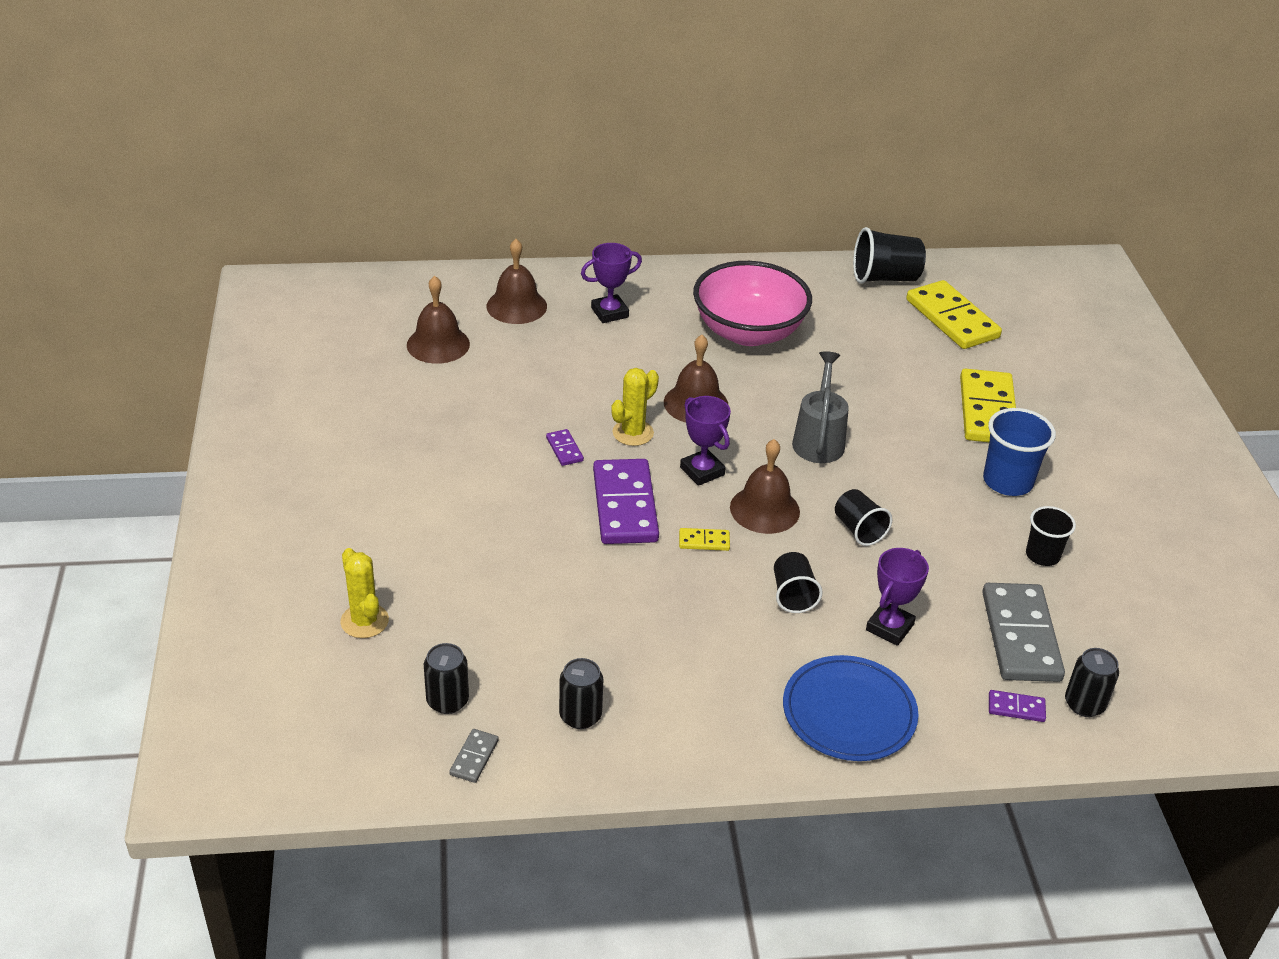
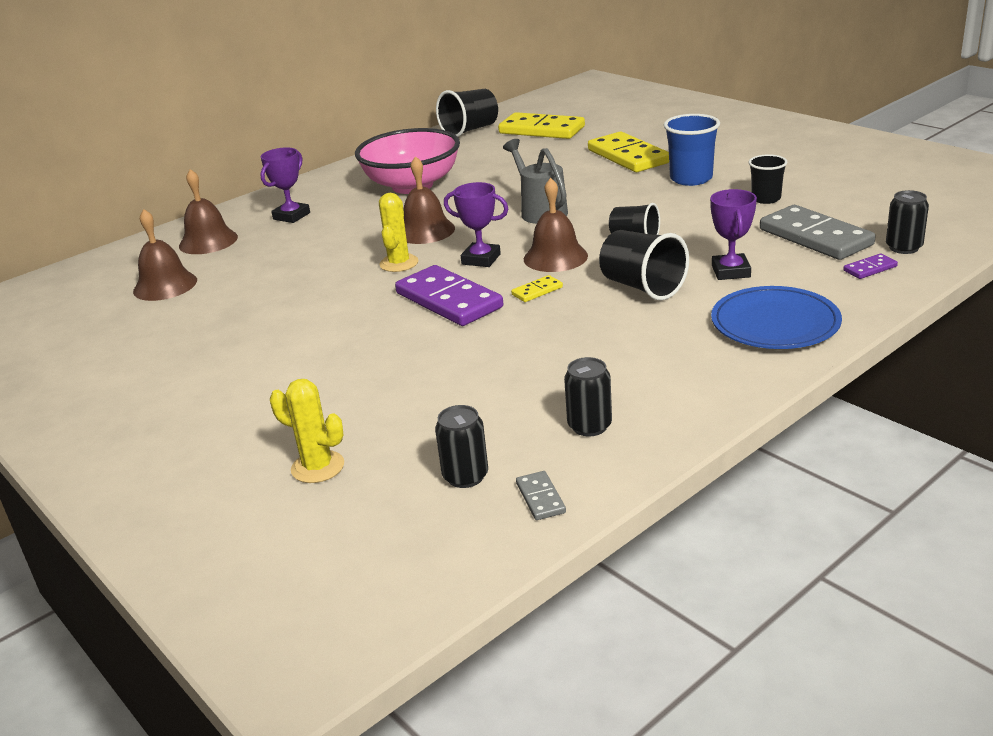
camera: 30 degrees left, 10 degrees down
(564, 449) = (356, 294): purple domino -> none
(793, 595) = (642, 287): black cup -> black cup, size x1.54

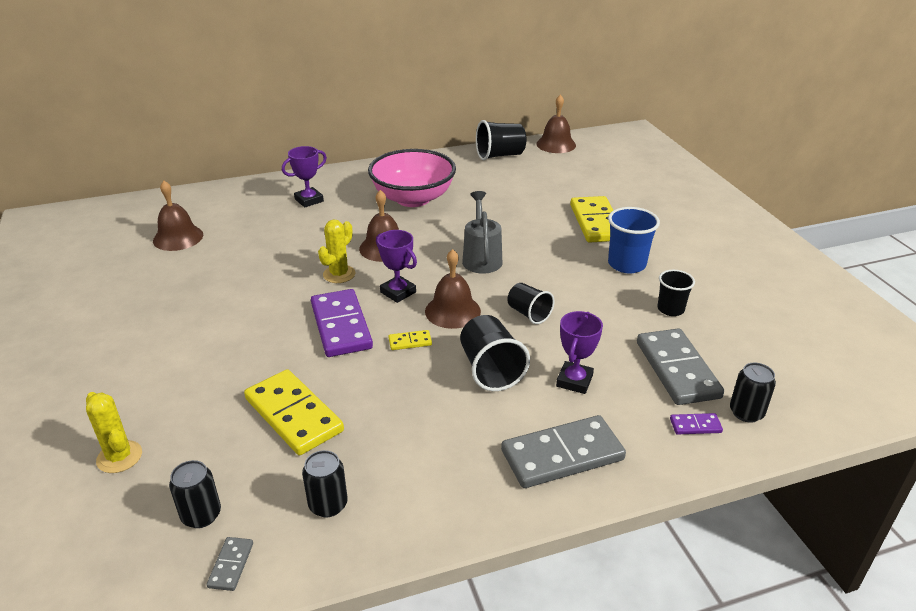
camera: 20 degrees right, 5 degrees up
(208, 241) = (238, 205): brown bell -> brown bell (556, 144)
(542, 130) = (553, 172): yellow domino -> yellow domino (294, 415)
(775, 323) = (562, 455): blue plate -> grey domino

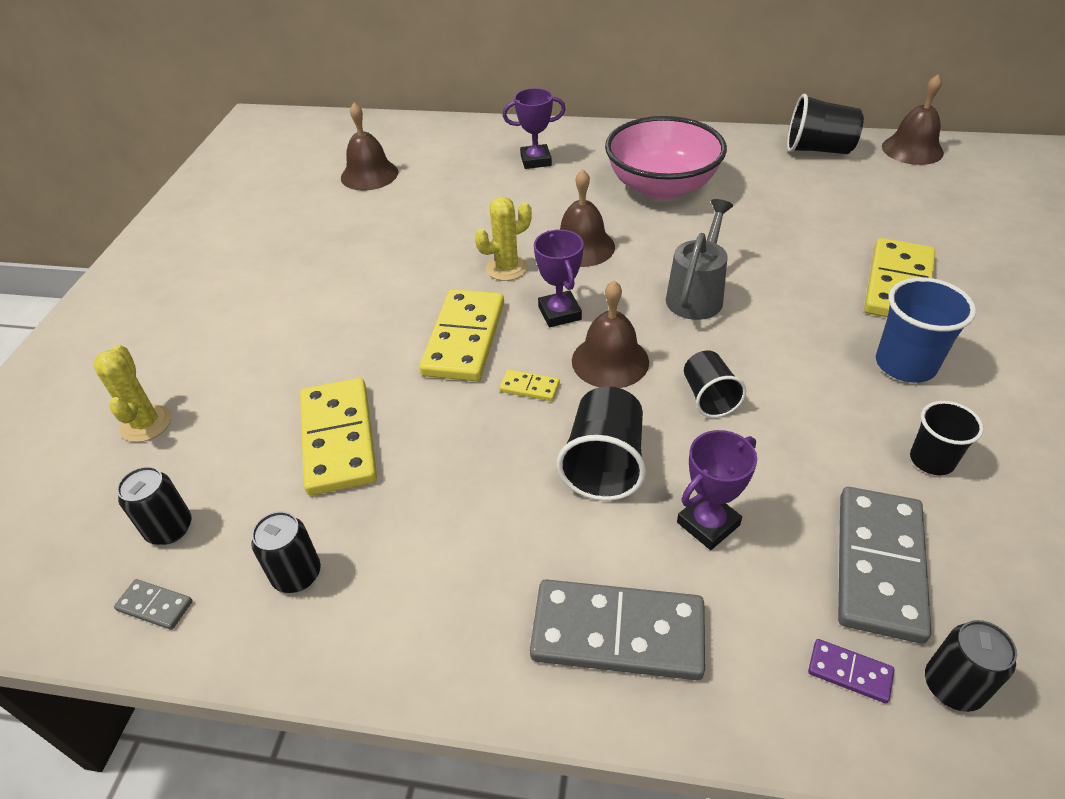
camera: 30 degrees right, 10 degrees up
(231, 565) = (155, 606): grey domino -> grey domino turned 75 degrees clockwise
(341, 326) = (464, 339): purple domino -> yellow domino

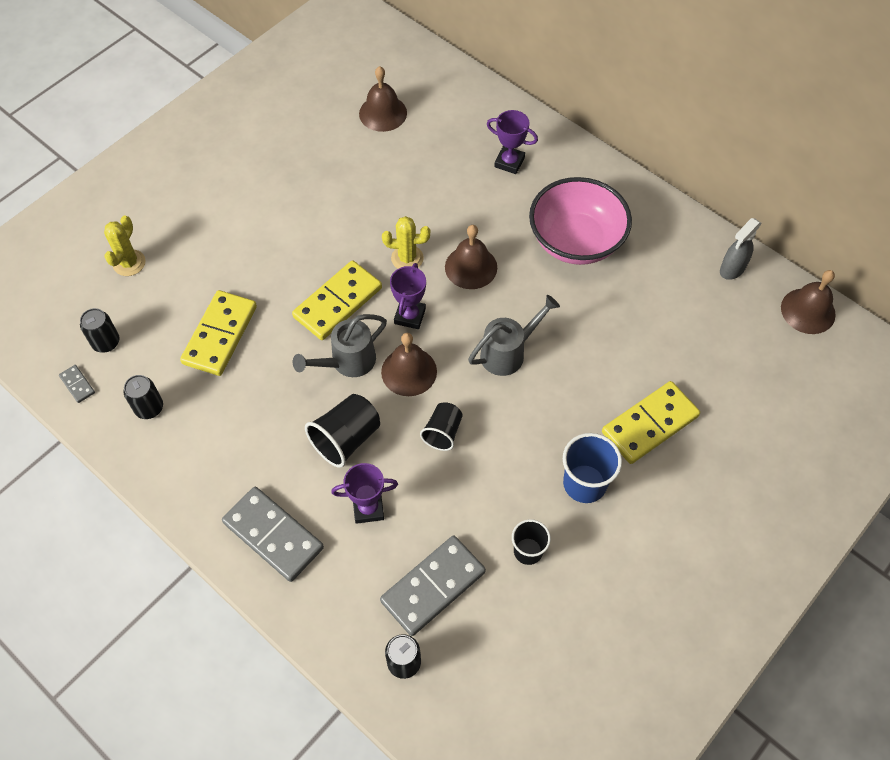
camera: 30 degrees right, 15 degrees up
(529, 387) = (347, 362): yellow domino -> grey watering can
(818, 150) = (732, 269): black cup -> grey spray bottle
(849, 672) = (362, 624): purple domino -> none

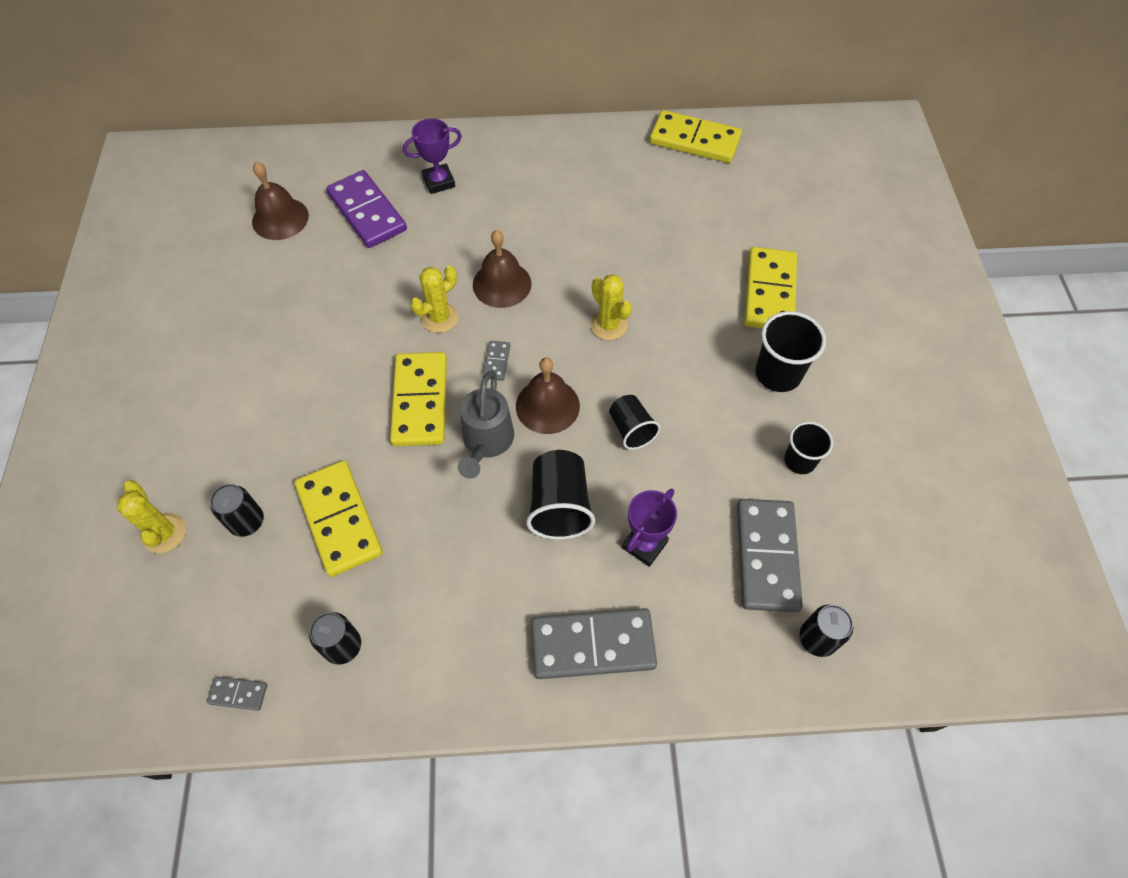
camera: 45 degrees left, 0 degrees up
(106, 342) = (224, 627): black can -> black can (247, 522)
(410, 316) = (496, 362): purple trophy -> grey domino
(440, 149) = (367, 212): none -> purple domino
(508, 352) = (608, 325): grey watering can -> yellow cactus
(576, 241) = (561, 203): pink bowl -> none
(584, 483) = (778, 374): blue cup -> black cup
(732, 269) = (694, 140): grey spray bottle -> yellow domino
(808, 311) = (775, 131): brown bell -> none

